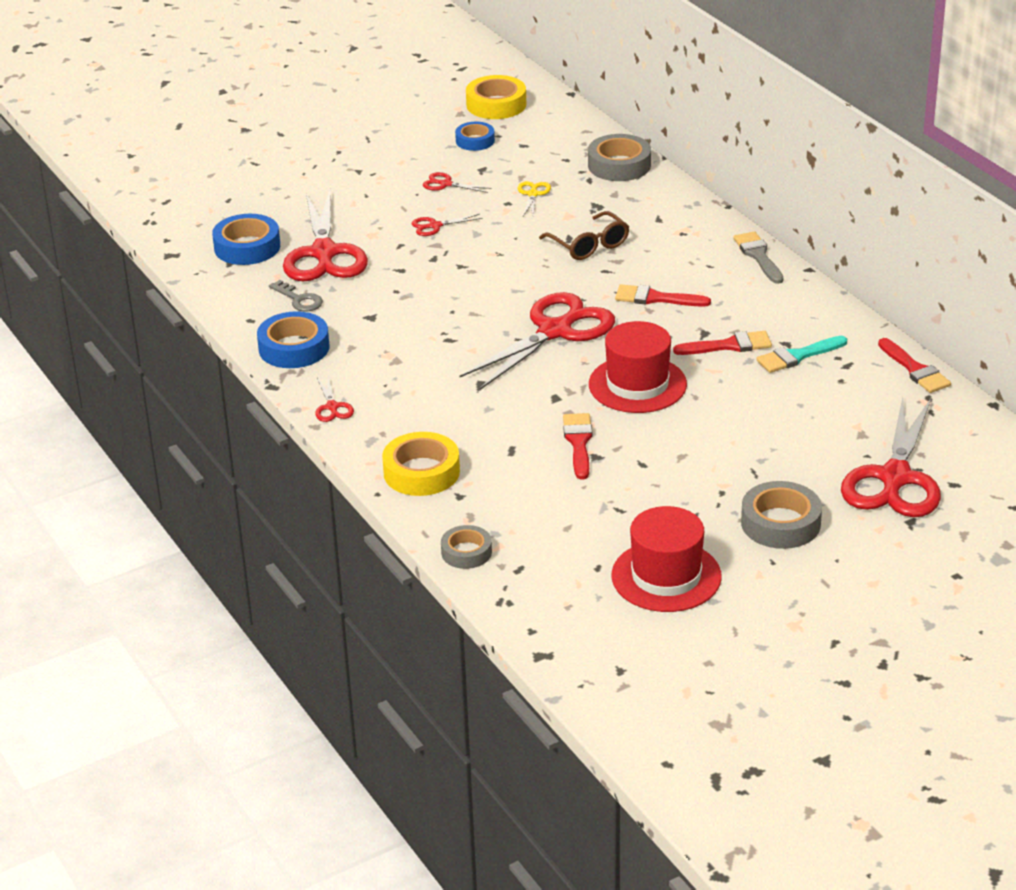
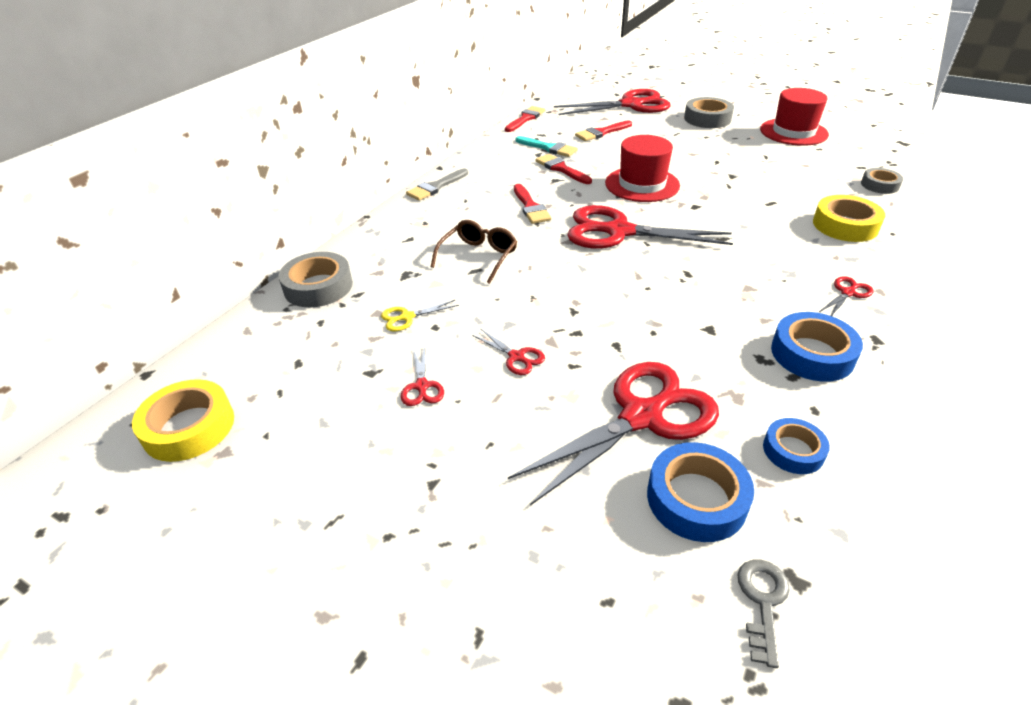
camera: 120 degrees left, 5 degrees up
(299, 299) = (740, 391): grey key -> grey key (762, 602)
(475, 141) = (301, 406): blue tape -> blue tape (793, 450)
(578, 442) = (728, 184): red brush -> red brush (601, 132)

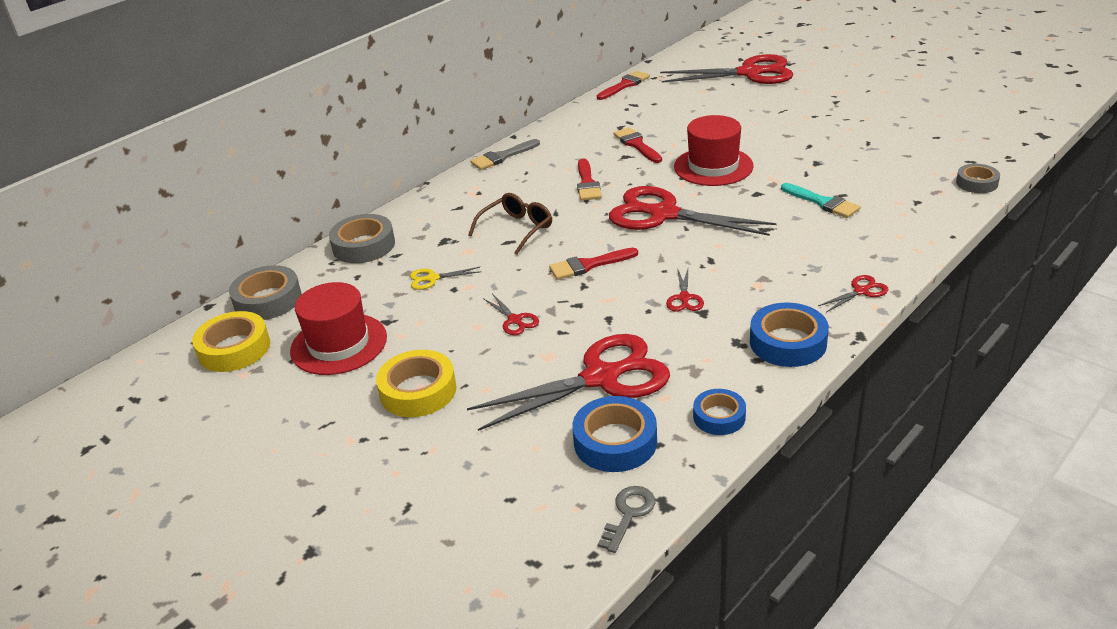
camera: 15 degrees right, 5 degrees down
(422, 386) = (425, 336): red scissors -> red scissors (684, 298)
(548, 148) = (634, 120): turquoise brush -> turquoise brush (823, 202)
(601, 132) = (699, 105): red brush -> red brush (588, 265)
(707, 119) = (828, 94): grey tape -> grey tape (268, 300)
(793, 132) = (919, 115): red hat -> red hat (339, 344)
(845, 225) = (906, 224): yellow tape -> yellow tape (418, 391)

